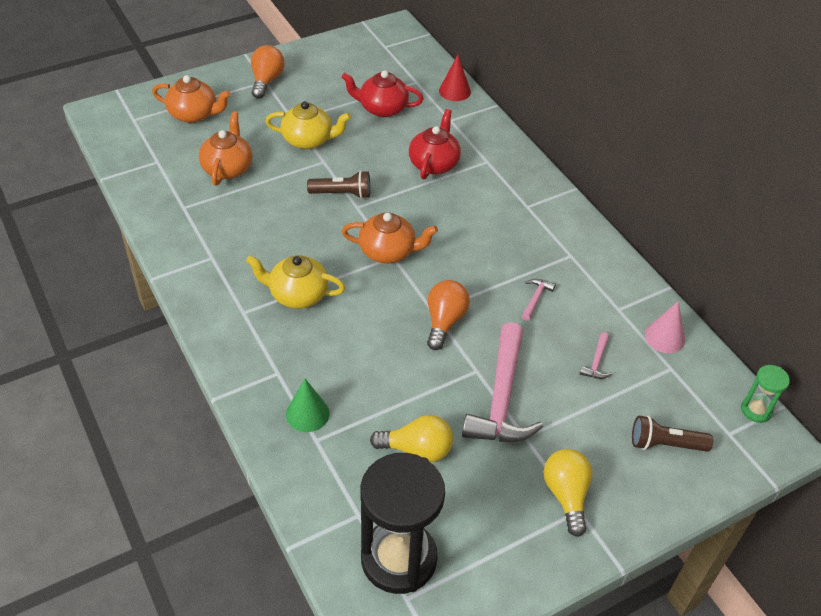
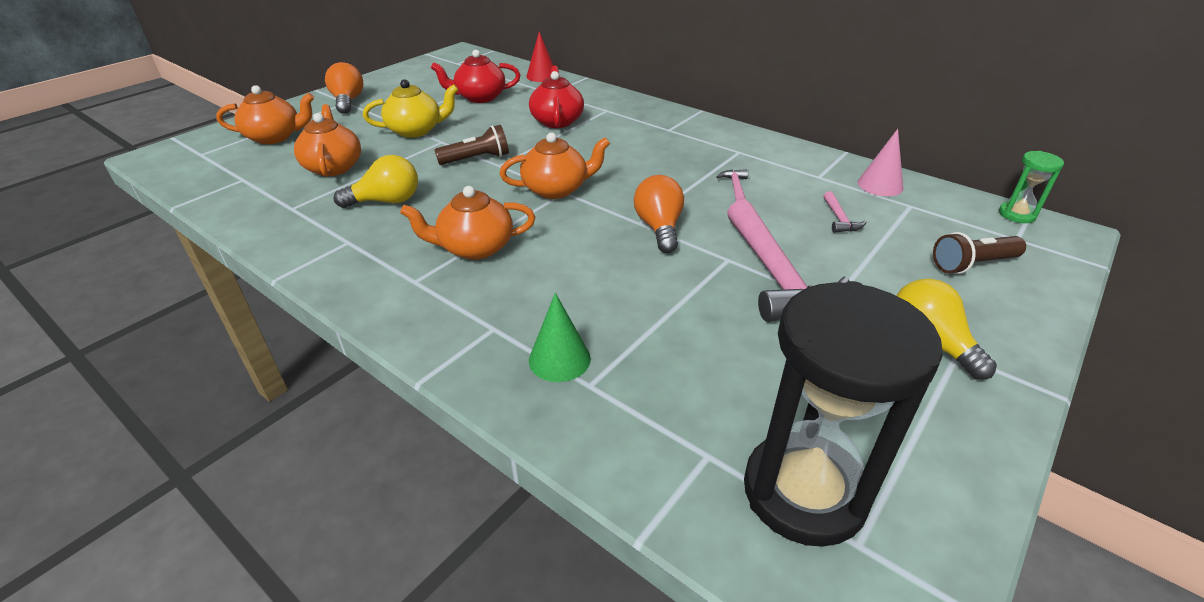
camera: 20 degrees left, 10 degrees down
(297, 294) = (475, 248): yellow teapot -> orange teapot
(417, 450) = (724, 353): yellow light bulb -> yellow light bulb (387, 201)

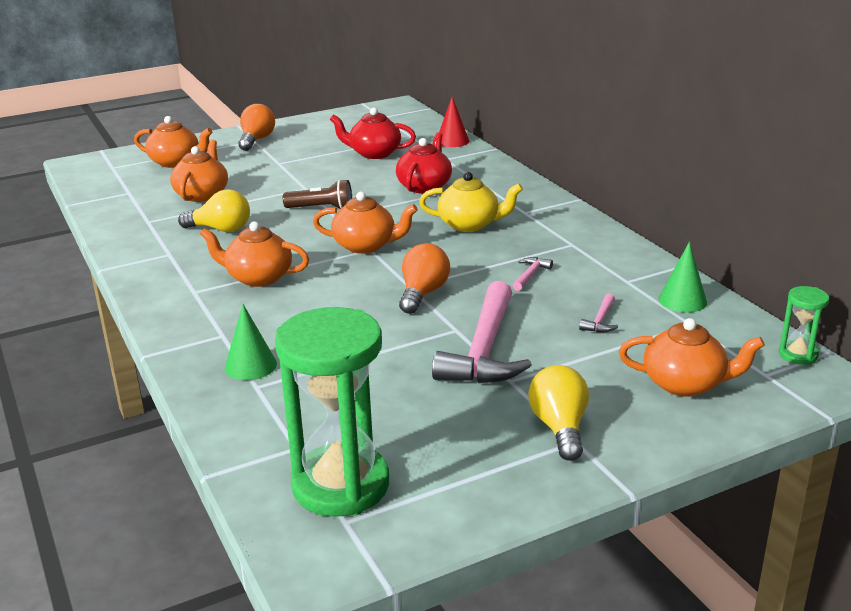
camera: 25 degrees right, 10 degrees down
(416, 130) = (292, 175): yellow teapot -> yellow teapot (470, 224)
(804, 492) = (340, 485): black hourglass -> green hourglass
(880, 185) = (682, 300): pink cone -> green cone
(972, 264) = (685, 384): brown flashlight -> orange teapot

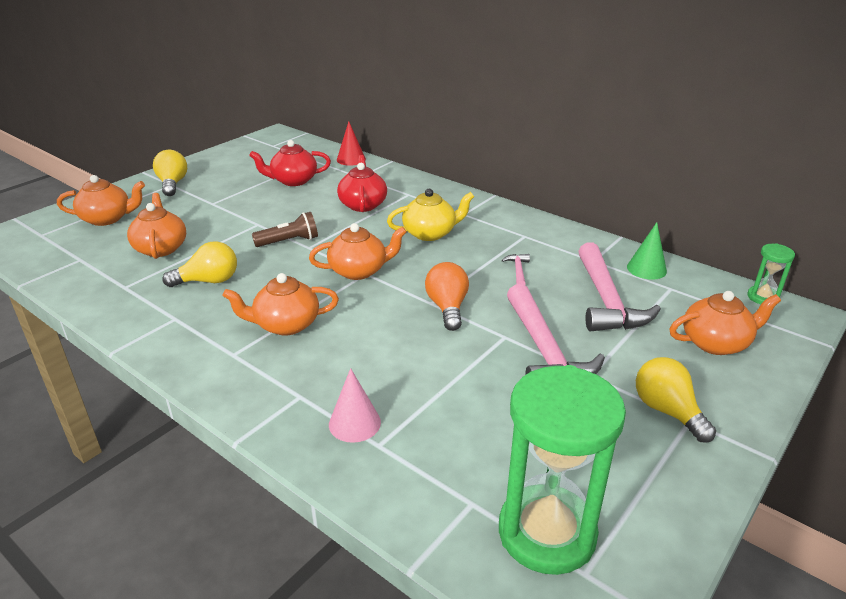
camera: 25 degrees left, 5 degrees up
(250, 365) = (354, 423): green cone -> pink cone
(256, 140) = (172, 184): orange light bulb -> yellow light bulb
(600, 320) = (606, 300): pink hammer -> pink hammer, size x2.40

